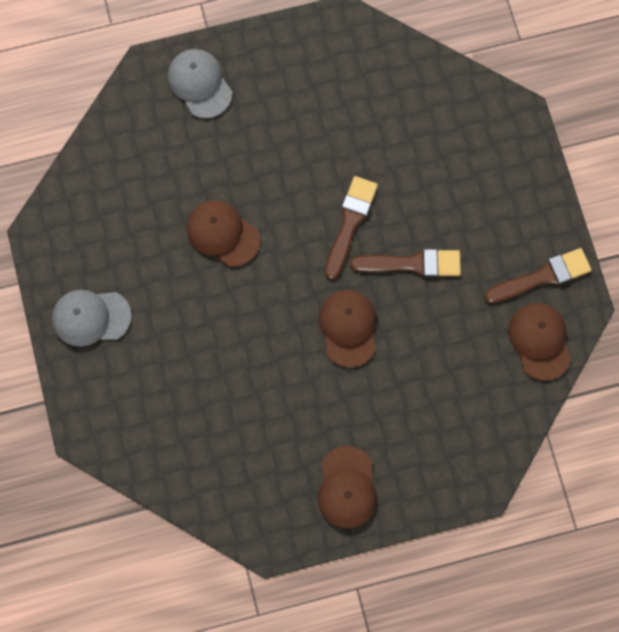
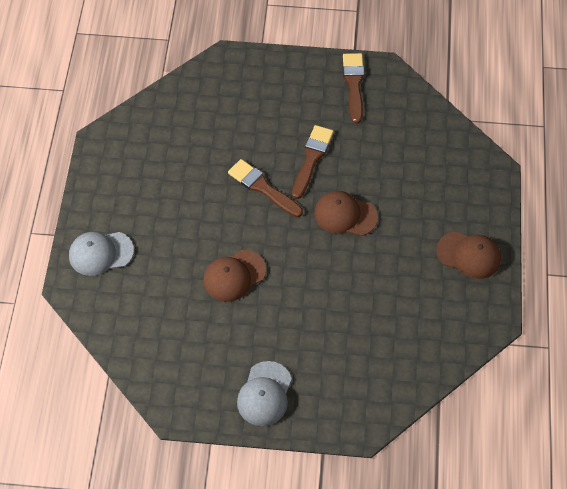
camera: 70 degrees left, 15 degrees down
(539, 341) = (401, 101): brown cap -> none

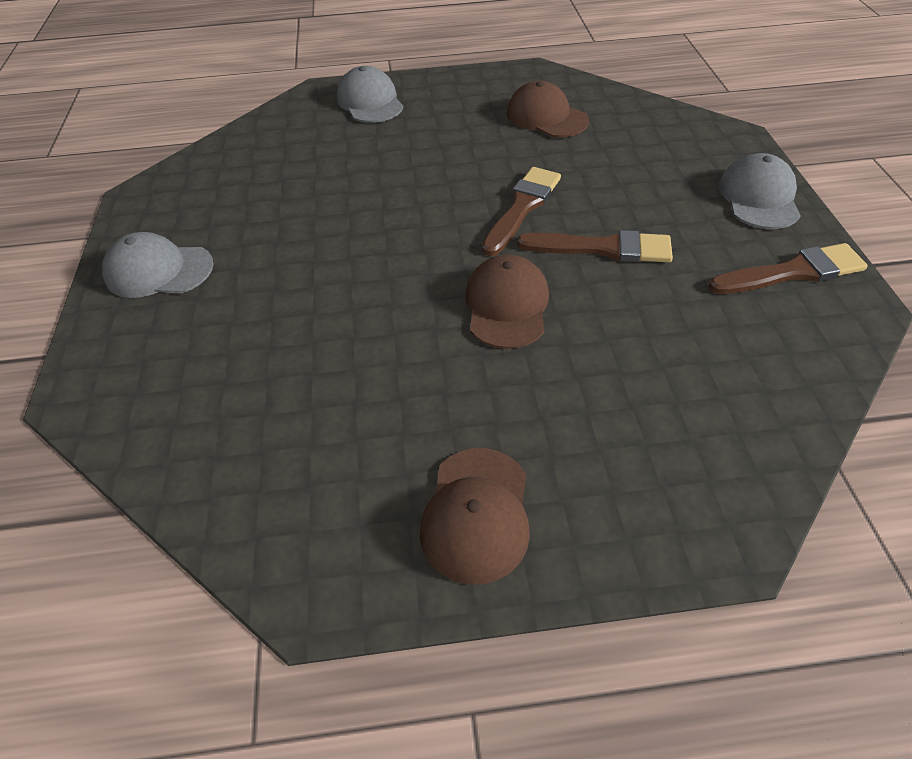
camera: 80 degrees right, 10 degrees down
(234, 276) = (358, 208): brown cap -> brown cap (546, 117)
(290, 72) = (758, 197): none -> grey cap

